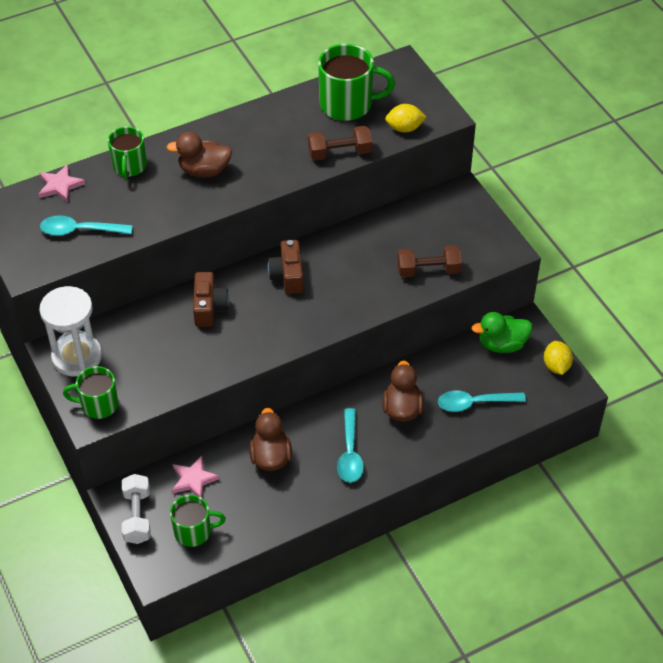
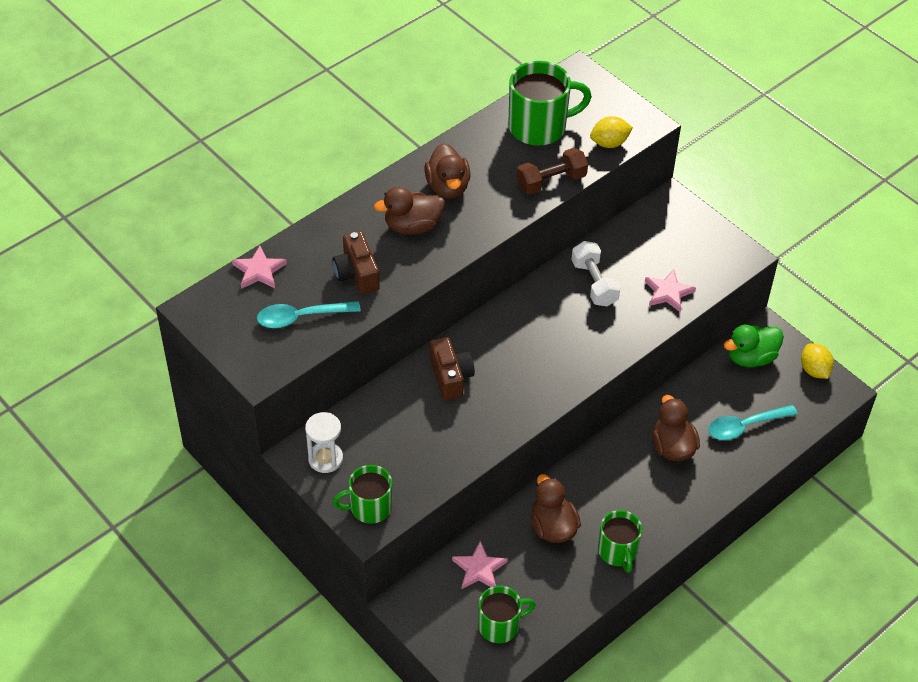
camera: 15 degrees left, 0 degrees up
(77, 357) = (325, 459): white hourglass -> white hourglass, size x0.62
(129, 166) = (328, 235): green mug -> green mug (617, 551)
(137, 516) = (432, 622): white dumbbell -> white dumbbell (594, 283)
(247, 143) = (448, 187): none -> brown duck
(288, 276) = (522, 326): brown camera -> brown camera (357, 274)
(350, 453) = (635, 506): turquoise spoon -> none
(428, 270) = (668, 292): brown dumbbell -> pink star

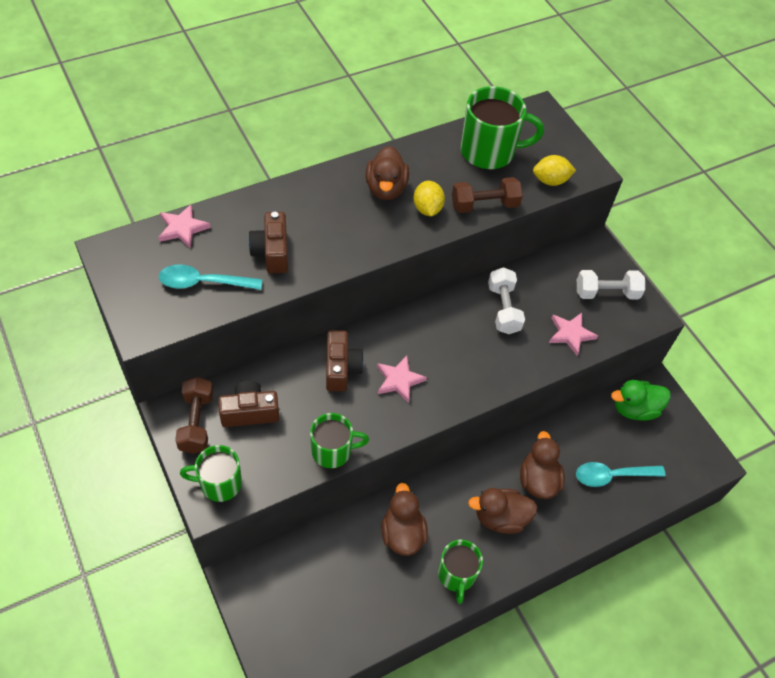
camera: 10 degrees right, 5 degrees up
(325, 459) = (196, 422): white hourglass -> brown dumbbell
(374, 437) = (249, 412): none -> brown camera
(412, 226) = (340, 218): brown duck -> brown duck (500, 518)
(479, 569) = (320, 559): pink star -> pink star (399, 380)
(500, 625) = (321, 624): green mug -> green mug (332, 451)
(693, 244) = (606, 293): none -> white dumbbell
(814, 370) = (691, 435): yellow lemon -> yellow lemon (427, 209)

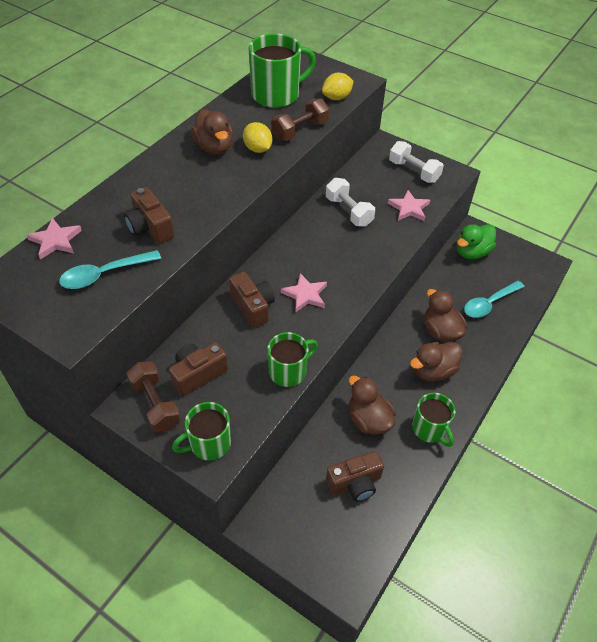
camera: 25 degrees left, 5 degrees down
(349, 588) = (355, 483): none -> brown camera
(606, 293) = (413, 171): white dumbbell -> white dumbbell turned 75 degrees clockwise

